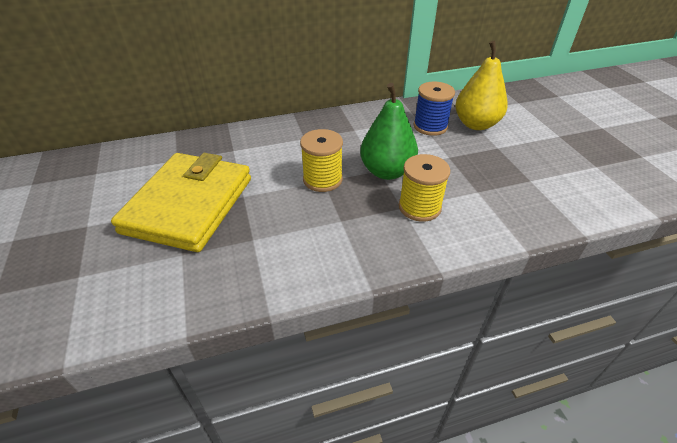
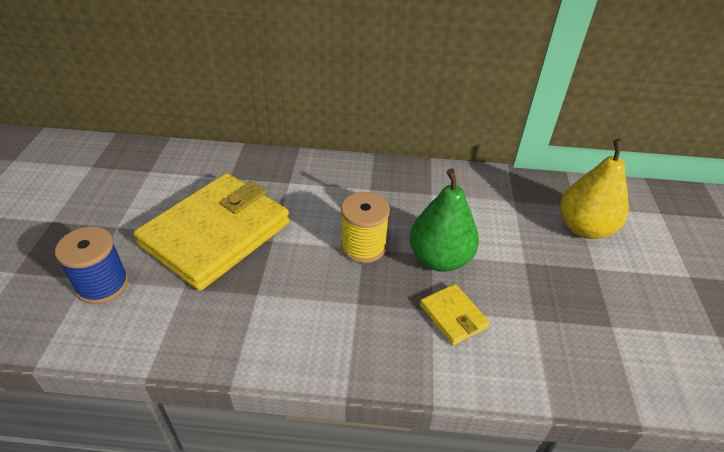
camera: 20 degrees right, 0 degrees up
(419, 207) = (453, 316): yellow spool -> yellow wallet
(430, 126) = (524, 215): blue spool -> blue spool (102, 284)

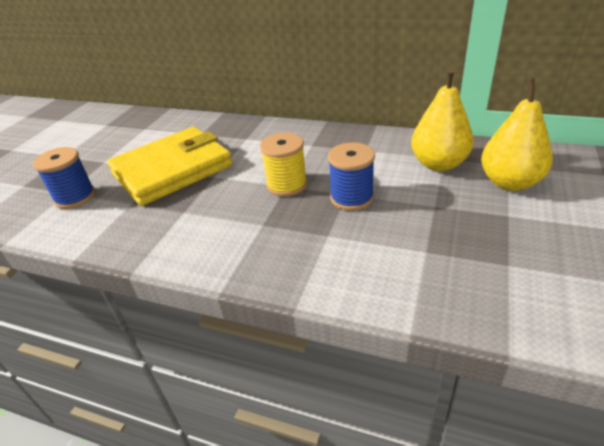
camera: 20 degrees right, 5 degrees down
(439, 259) = (351, 197): green pear -> blue spool
(453, 316) = (345, 241): yellow wallet -> none
(511, 209) = (438, 164): none -> yellow pear

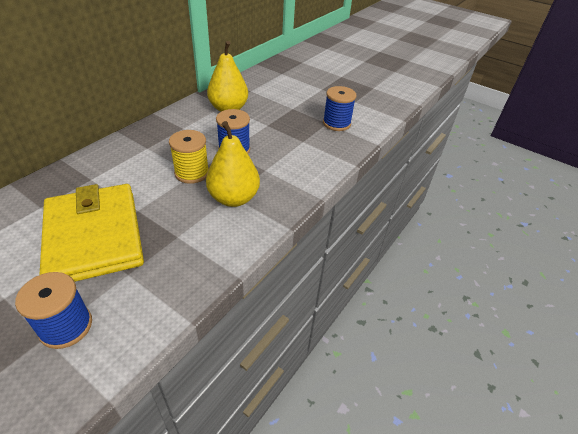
camera: 80 degrees left, 5 degrees up
(510, 182) = (267, 97): yellow pear -> yellow pear (234, 198)
(519, 277) = (336, 123): none -> blue spool

